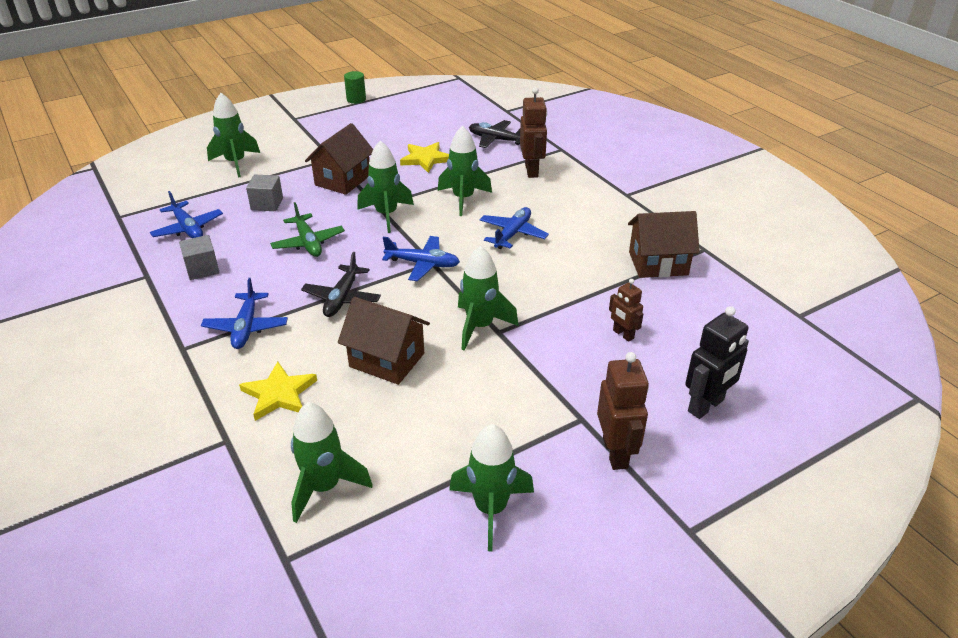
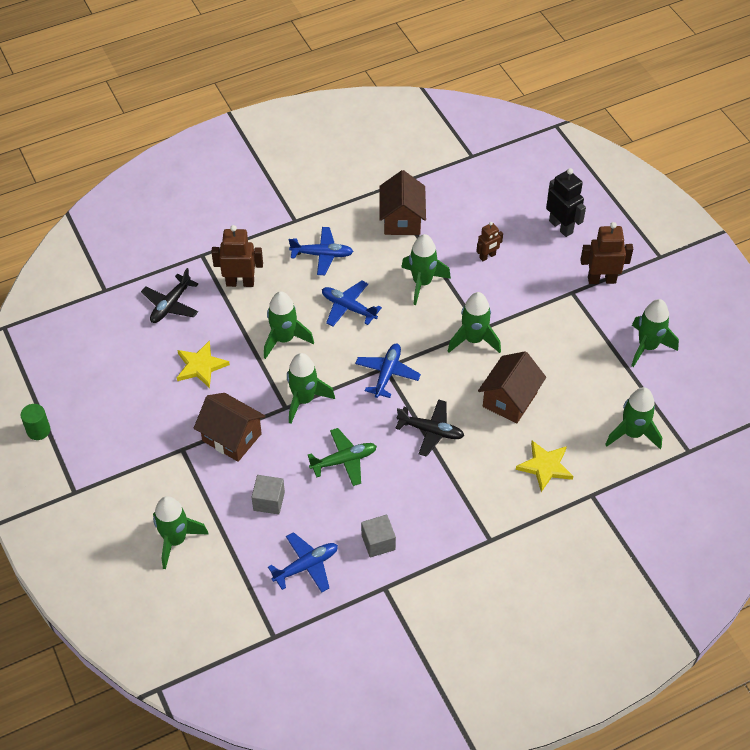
camera: 85 degrees left, 15 degrees up
(246, 327) = (465, 497): blue plane -> blue plane (322, 255)
(562, 283) = (422, 283): none -> green rocket

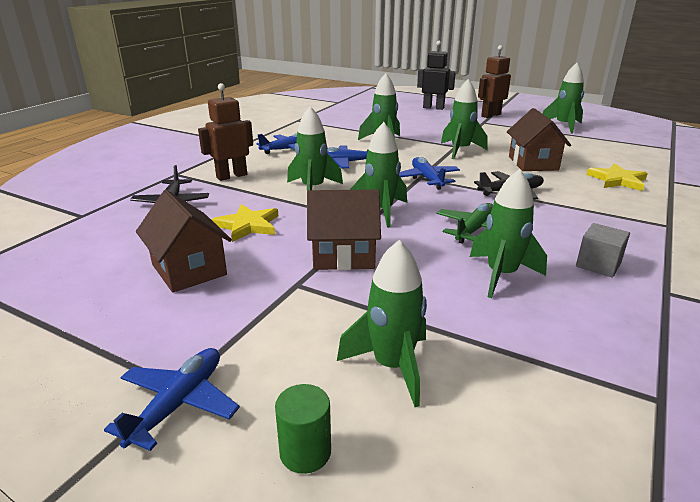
camera: 35 degrees left, 25 degrees down
(38, 430) = (61, 346): green cylinder -> green cylinder (305, 452)
(269, 501) = (450, 282): grey cube -> none
(306, 566) = (572, 313): blue plane -> blue plane (179, 403)
(402, 219) = (328, 126): brown house -> brown house (189, 270)
(487, 256) = (409, 124): brown robot -> none
(632, 433) = (630, 152): green rocket -> green rocket (501, 275)

